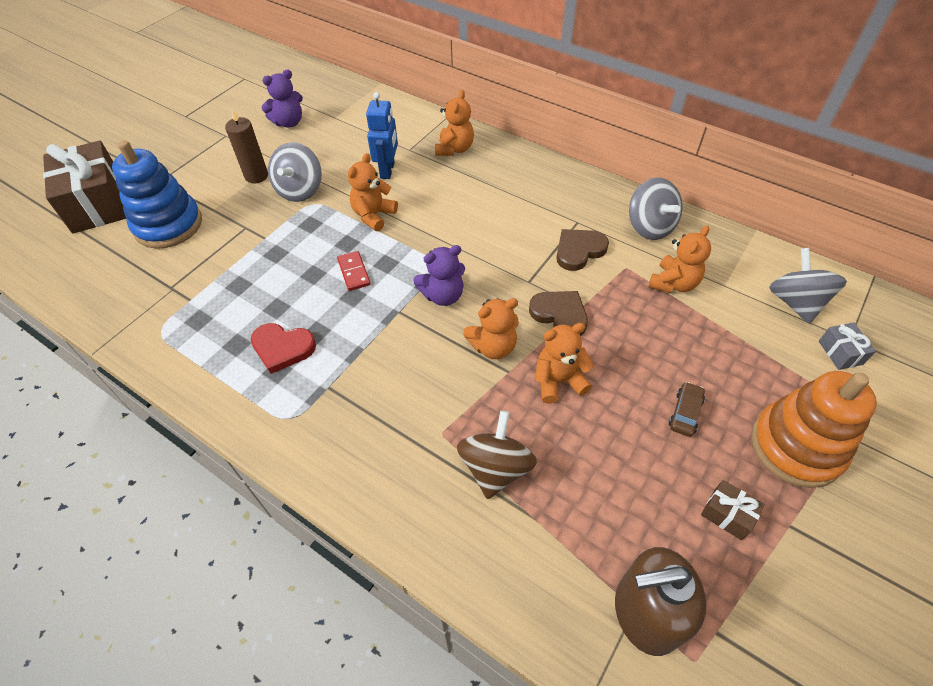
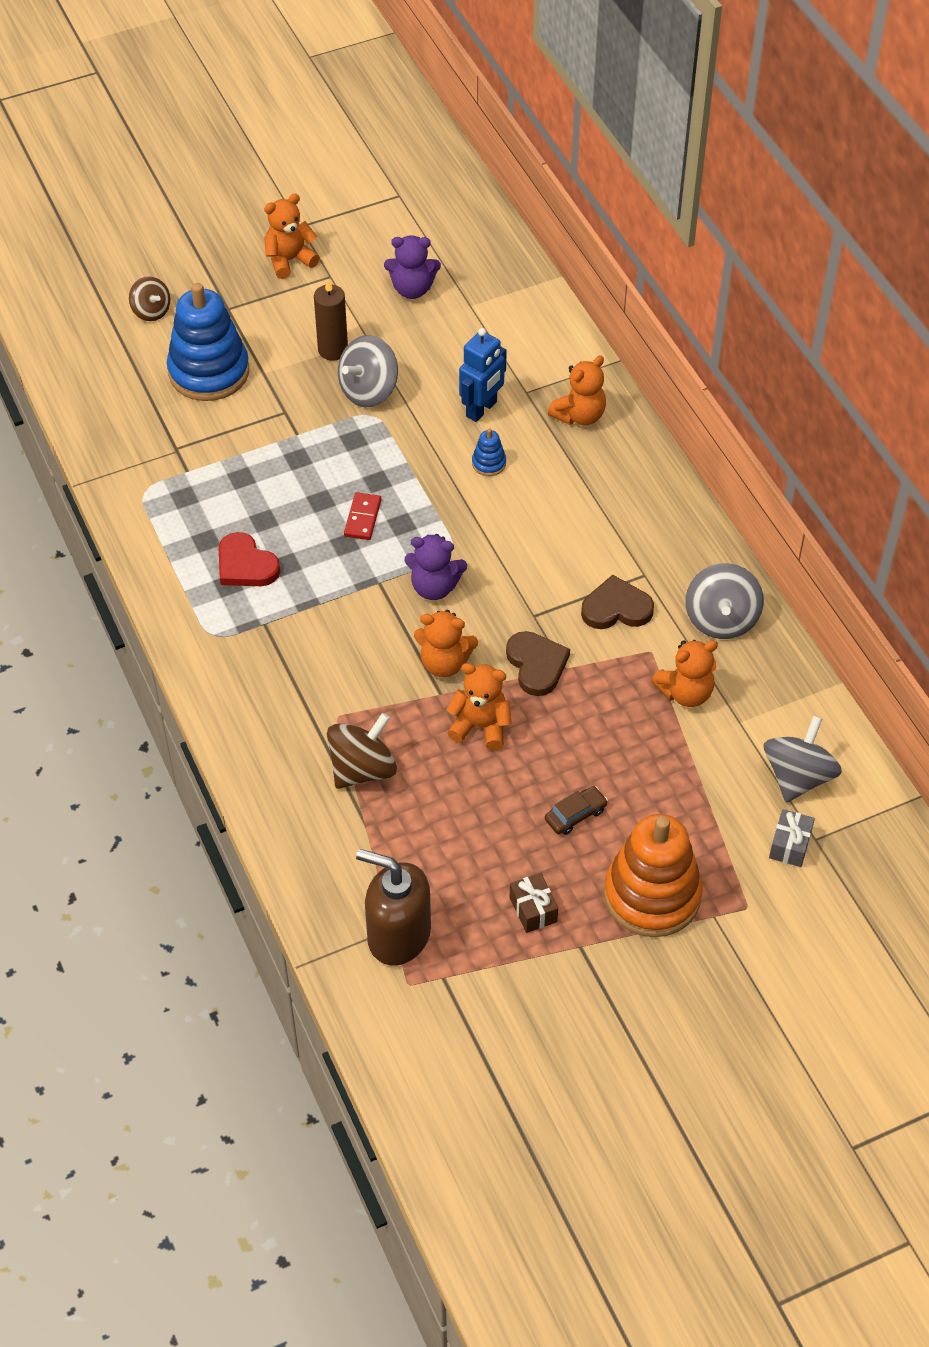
camera: 30 degrees right, 0 degrees up
(98, 204) = (151, 311): brown gift -> brown spinning top
(373, 215) = (427, 460): orange teddy bear -> orange teddy bear (290, 260)
(418, 199) = (489, 463): none -> blue stacking toy

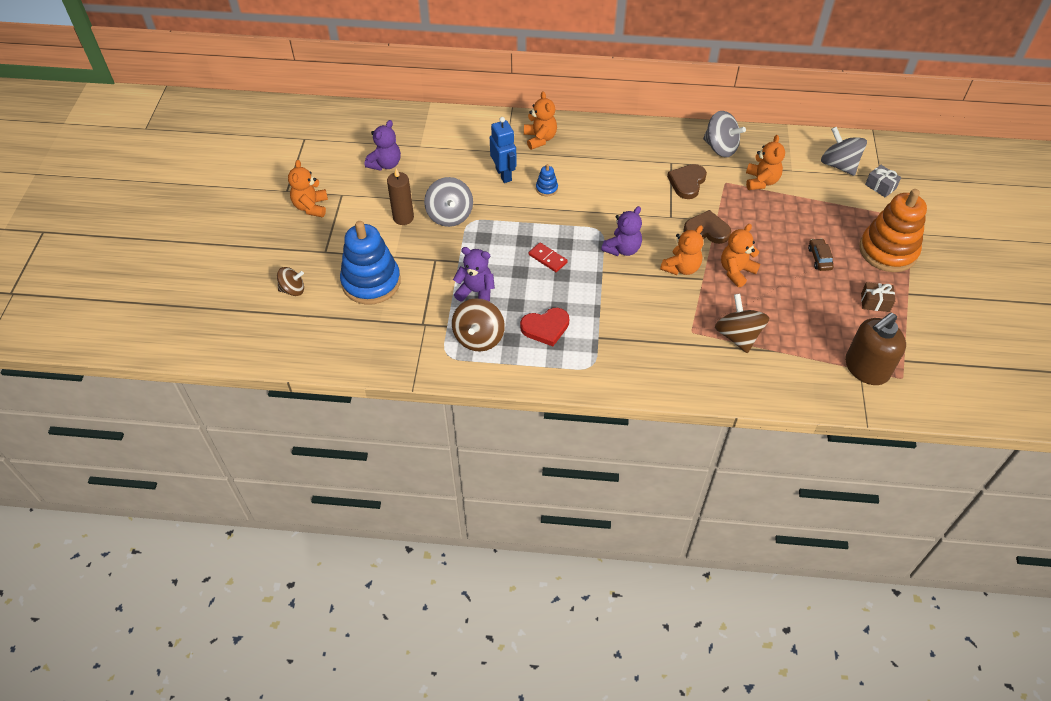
camera: 60 degrees left, 0 degrees up
(188, 509) = (479, 337): none -> brown spinning top
(259, 474) = (476, 292): none -> purple teddy bear

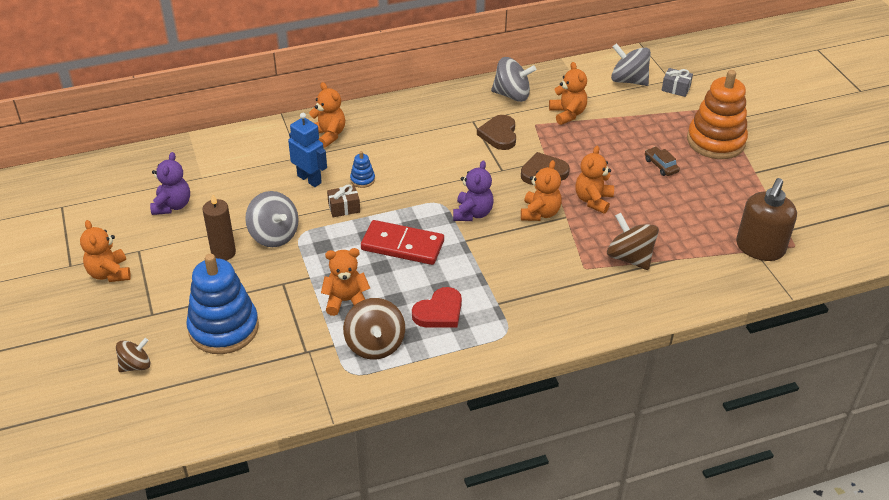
camera: 25 degrees left, 10 degrees down
(476, 292) = (346, 301): purple teddy bear -> orange teddy bear
(547, 258) = (402, 245): red domino -> red domino, size x1.86
(875, 302) = (732, 189): brown gift -> brown gift (344, 208)

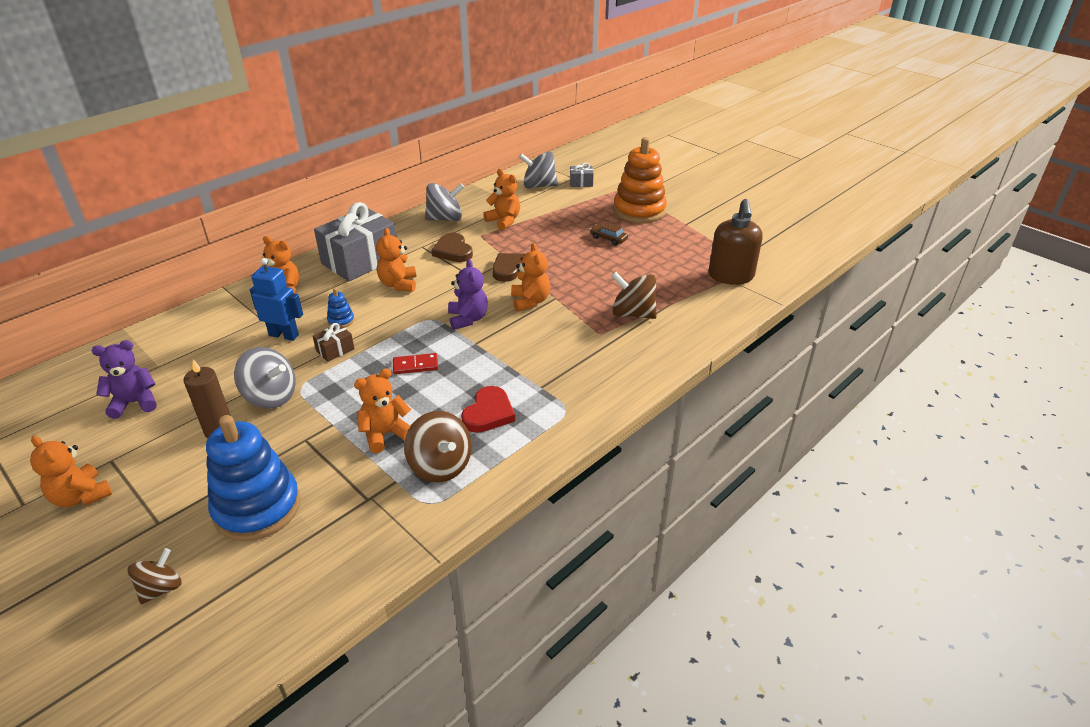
camera: 25 degrees left, 5 degrees down
(172, 206) = (134, 403): purple teddy bear -> purple teddy bear turned 90 degrees counterclockwise
(402, 245) = (415, 365): red domino -> red domino, size x0.54
(409, 120) = (360, 261): none -> grey gift
(593, 200) = (570, 278): orange teddy bear -> orange teddy bear (398, 284)

